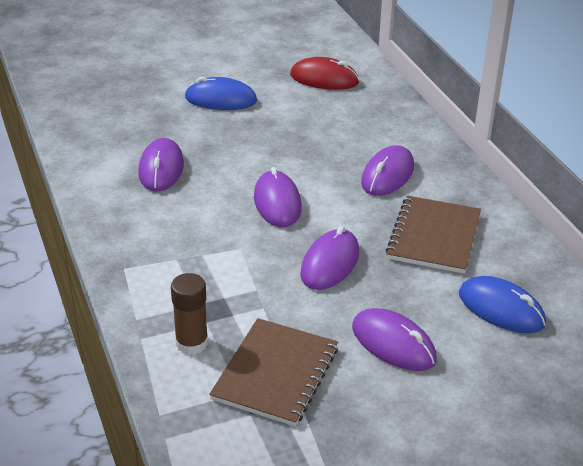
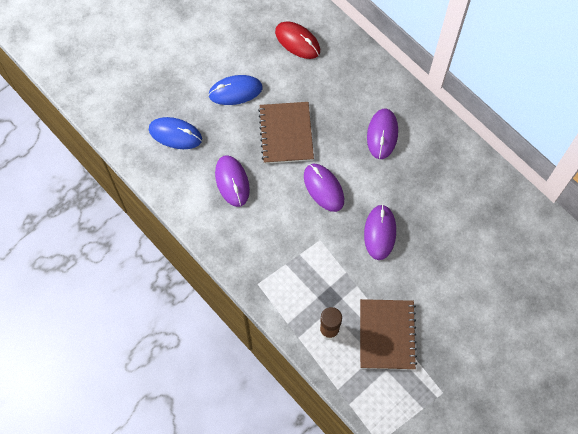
camera: 20 degrees left, 30 degrees up
(324, 79) = (297, 41): red mouse -> red mouse turned 45 degrees clockwise
(393, 344) = (442, 287): purple mouse -> none
(434, 236) = (432, 185): brown notebook -> brown notebook (286, 133)
(501, 309) = (492, 235): blue mouse -> blue mouse (175, 134)

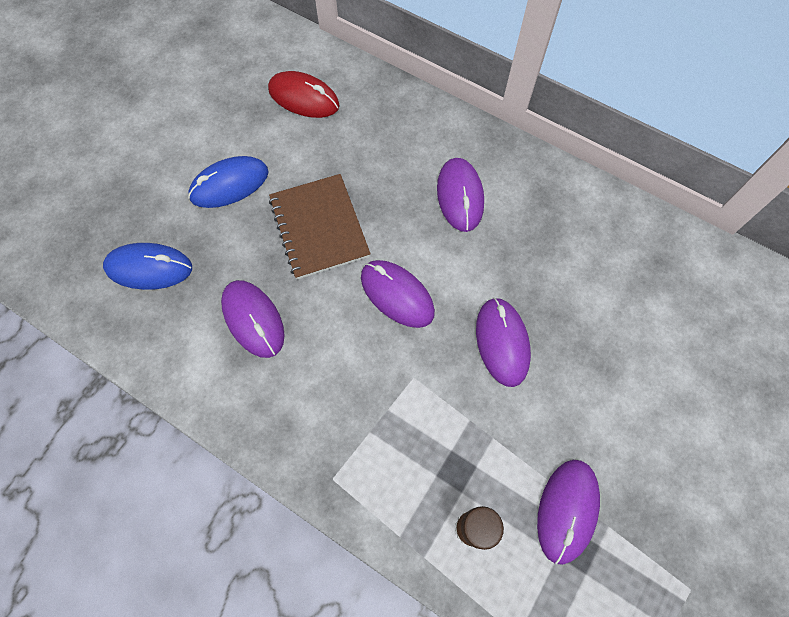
camera: 15 degrees left, 0 degrees up
(387, 335) = (567, 510): brown notebook -> purple mouse

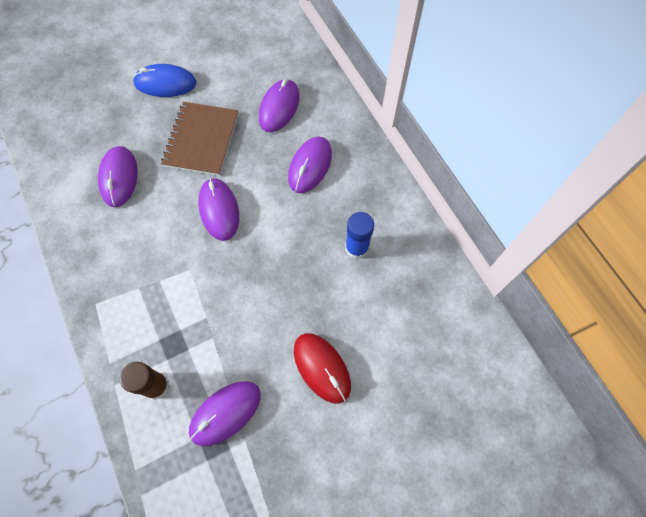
camera: 30 degrees right, 0 degrees up
(149, 268) = (81, 113): blue mouse -> none
(304, 98) = (253, 48): red mouse -> red mouse (322, 368)
(502, 342) = (265, 279): purple mouse -> purple mouse (279, 107)
(570, 257) = (357, 248): none -> blue glue stick

